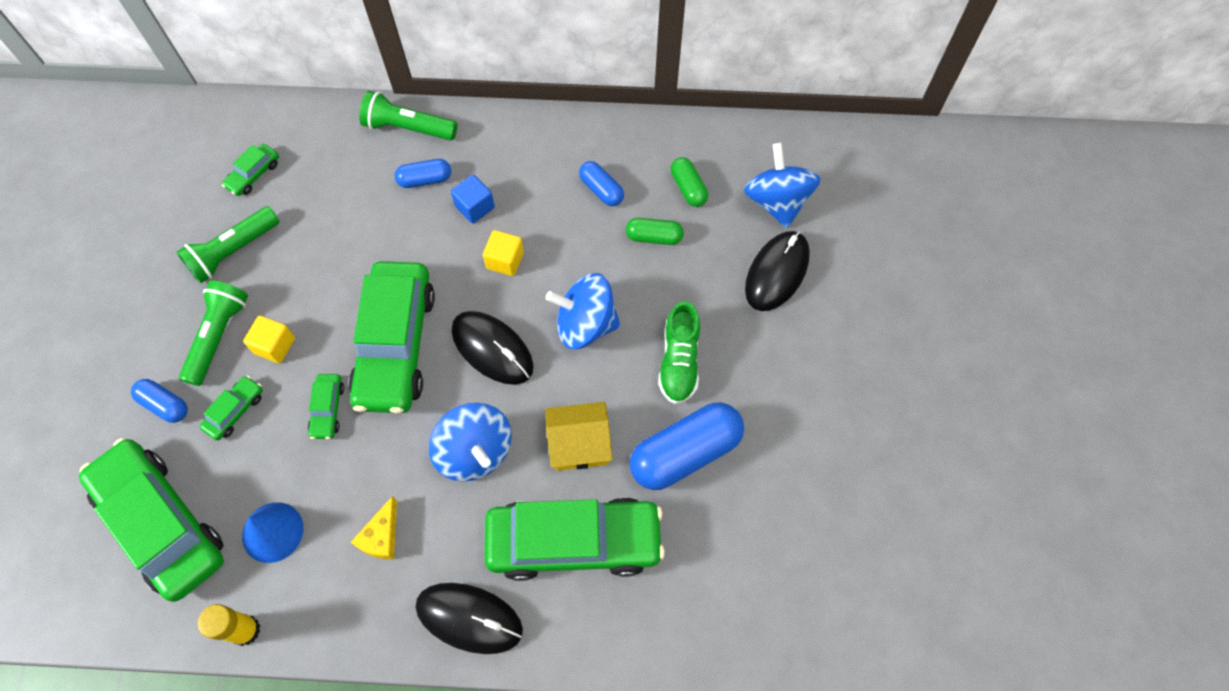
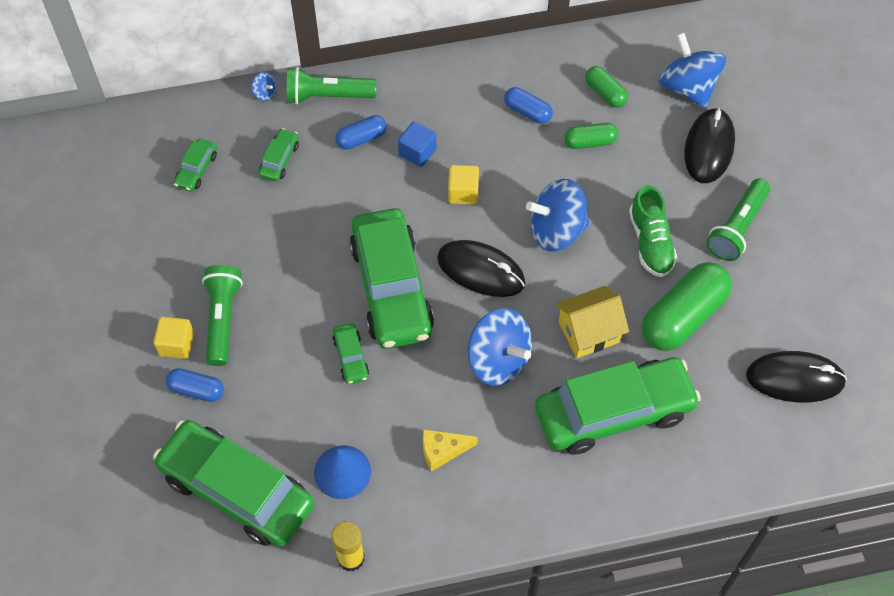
camera: 15 degrees left, 5 degrees down
(233, 251) = (206, 242): green flashlight -> green flashlight (737, 228)
(235, 411) = (265, 379): green car -> green car (279, 160)
(275, 346) = (279, 315): yellow cube -> yellow cube (176, 344)
(349, 111) = (265, 93): none -> blue spinning top
(381, 536) = (442, 451): yellow cheese -> yellow cheese turned 75 degrees clockwise
(469, 618) = (546, 497): black mouse -> black mouse (795, 379)
(685, 453) = (683, 316): blue capsule -> green capsule

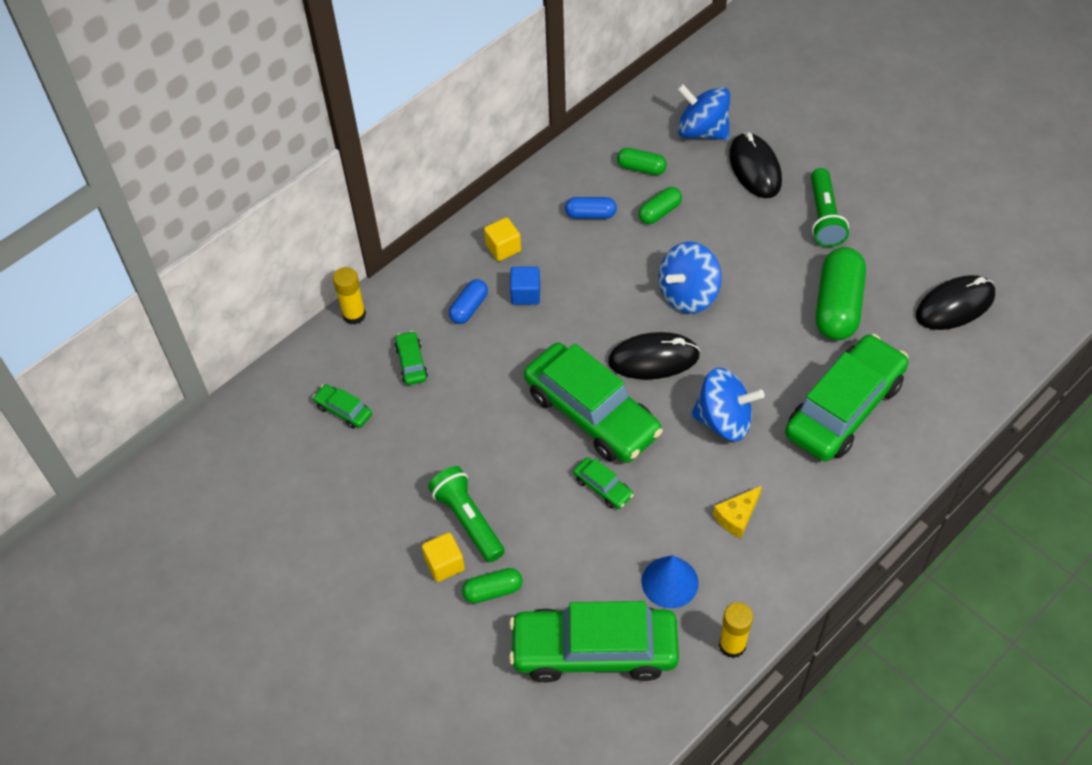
camera: 30 degrees left, 5 degrees down
(196, 169) = (343, 410): green car -> green car turned 135 degrees clockwise
(196, 390) = (492, 590): blue capsule -> green capsule
(265, 93) = (354, 315): blue spinning top -> yellow glue stick
(327, 96) = (411, 289): green flashlight -> none
(463, 192) = (589, 305): yellow cube -> yellow cube (503, 248)
(589, 332) = (776, 358): yellow house -> none
(650, 242) = (768, 264): green shoe -> none

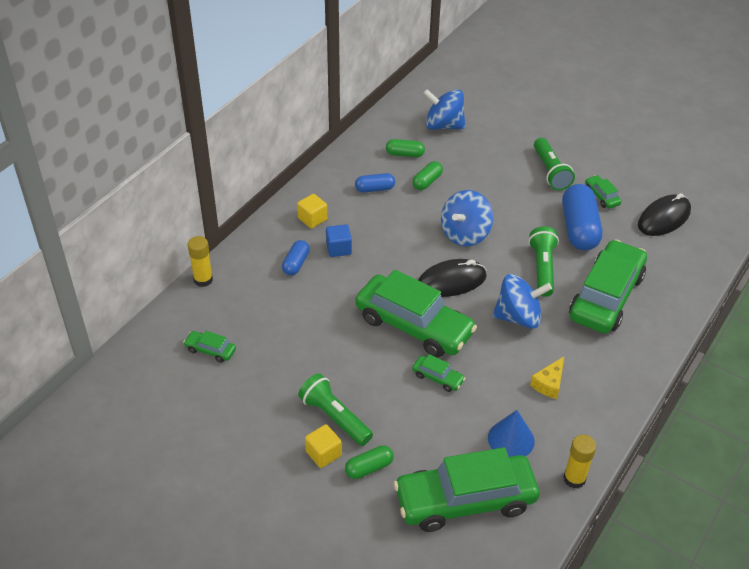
camera: 15 degrees left, 10 degrees down
(411, 363) = (259, 308): green car -> green car (601, 196)
(755, 168) = (490, 145): black mouse -> none
(773, 357) = (542, 268): none -> green flashlight
(837, 306) = (579, 228): green capsule -> blue capsule

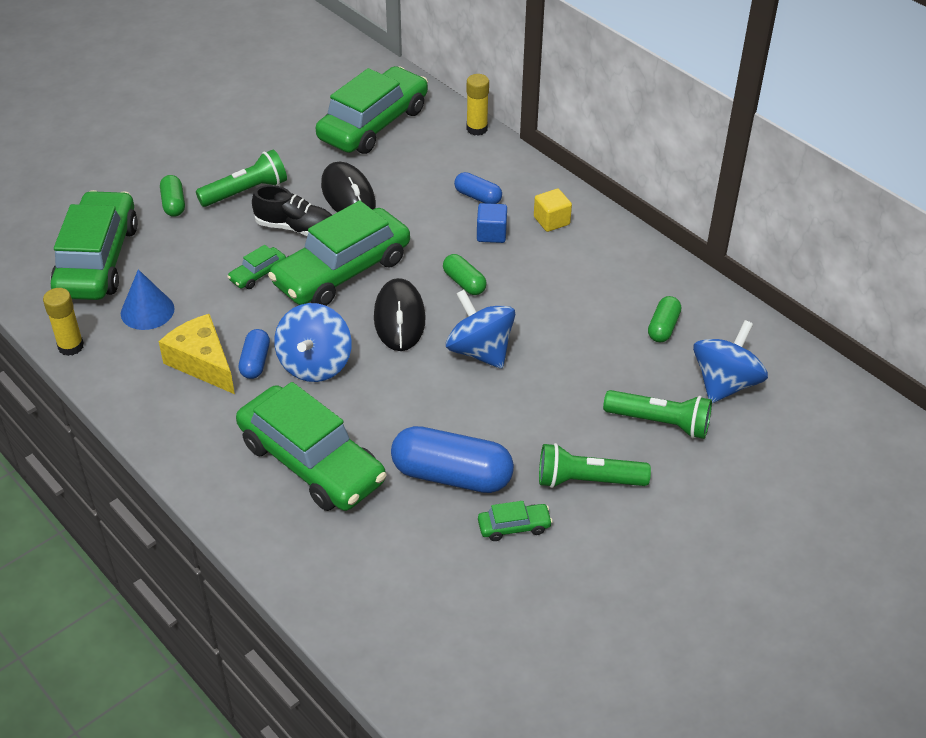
camera: 105 degrees right, 0 degrees up
(210, 350) = (373, 124): green car -> green car, size x2.41
(323, 454) = (207, 178): yellow cube -> none
(372, 368) = (296, 228): none -> black shoe
(375, 189) = (594, 284): blue capsule -> blue capsule (255, 362)
(427, 181) = (597, 337): green capsule -> green capsule (464, 282)
(542, 268) = (388, 411): green flashlight -> green flashlight (660, 422)
(549, 384) = (202, 363): yellow cheese -> yellow cheese, size x1.62
(664, 218) = (440, 590): black mouse -> black mouse (348, 195)

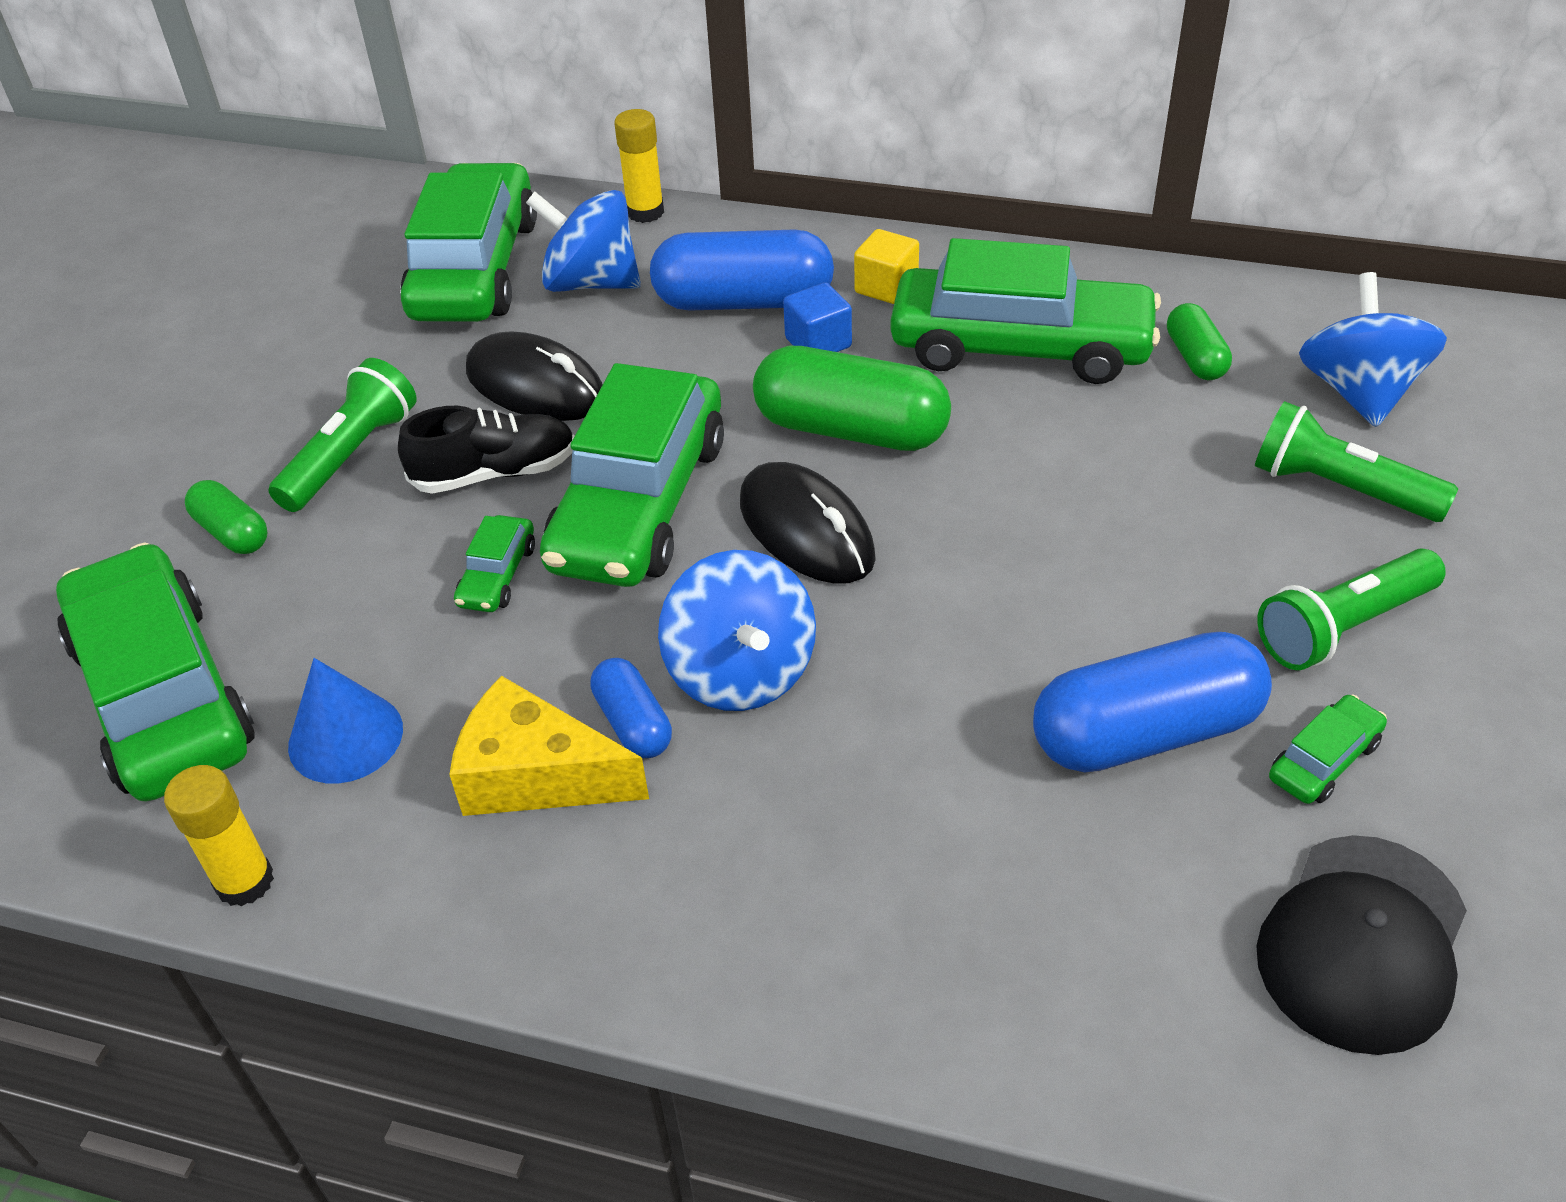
camera: 30 degrees left, 0 degrees up
(311, 462) = (901, 842): green car -> green car (1020, 347)
(449, 598) = (1362, 943): none -> black cap
(464, 282) = (851, 430): green capsule -> green capsule, size x1.93
(478, 197) = (744, 301): blue capsule -> blue capsule, size x1.93
(480, 351) = (981, 517): blue spinning top -> blue spinning top (591, 282)
(660, 422) = (1340, 489): green flashlight -> green flashlight turned 135 degrees counterclockwise

